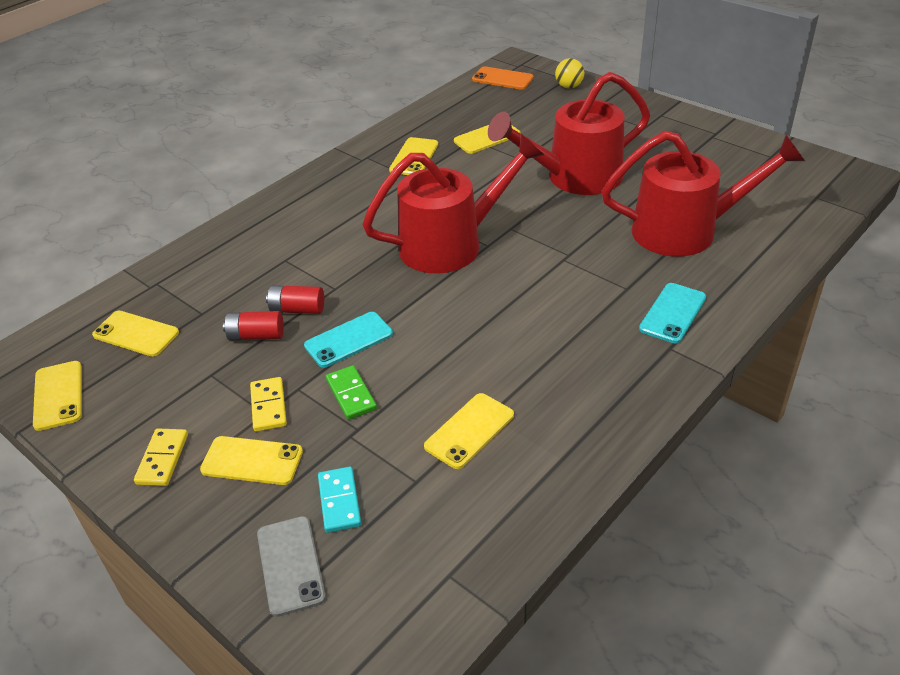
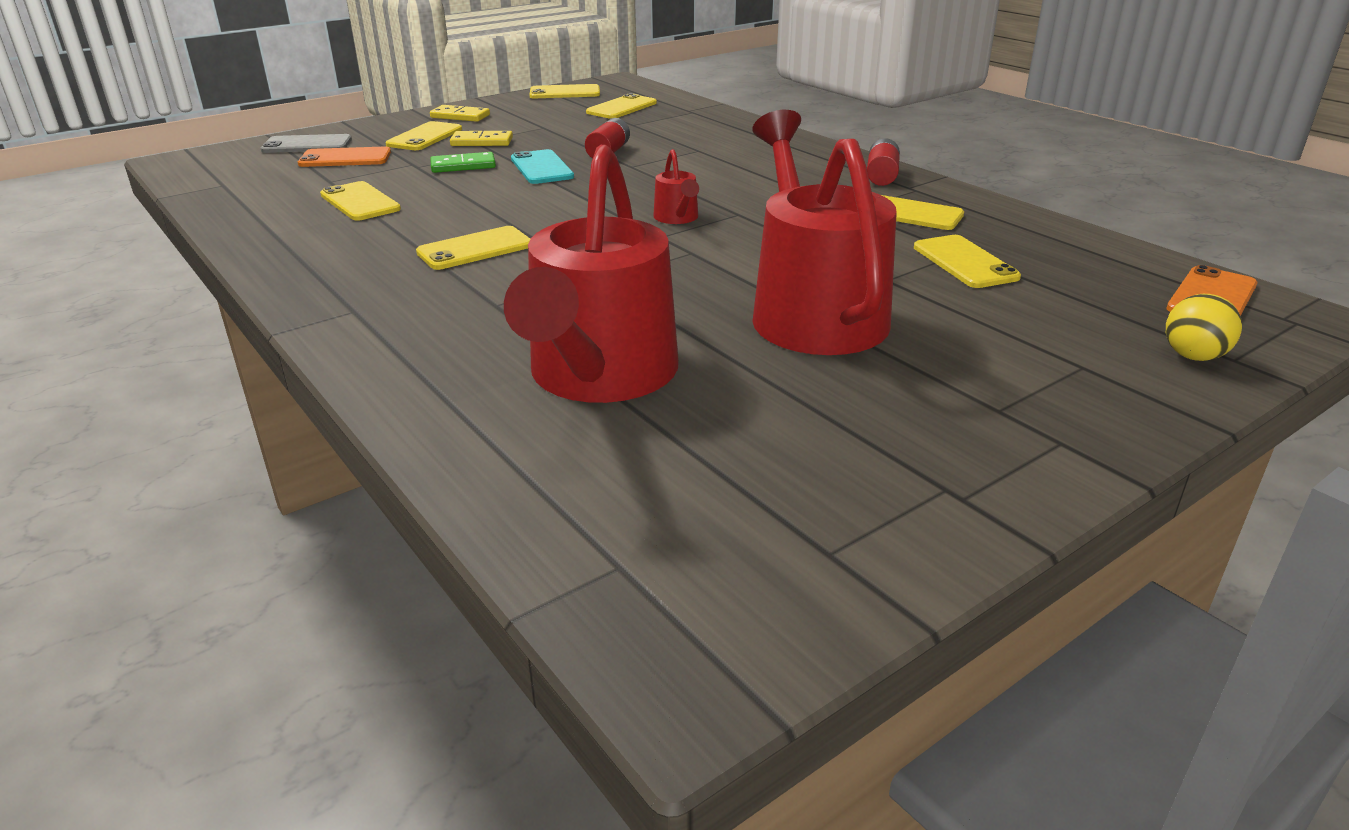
camera: 100 degrees right, 10 degrees down
(256, 335) = (582, 139): red battery -> red battery (881, 176)
(339, 501) = (345, 158): turquoise domino -> orange phone
(452, 243) = (677, 218): red watering can -> red watering can, size x0.41
(545, 324) = (475, 249): none -> yellow phone
(672, 313) = (414, 325): turquoise phone -> none

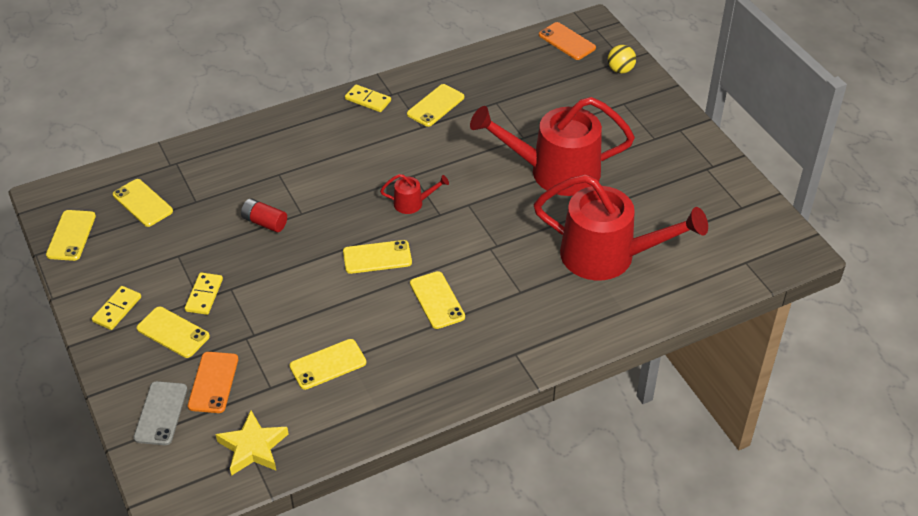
camera: 80 degrees left, 15 degrees up
(238, 183) = (253, 447): none -> yellow star
(463, 166) = (264, 307): green domino -> none
(541, 168) = (287, 262): turquoise phone -> none
(881, 176) = (368, 100): red battery -> yellow domino
(964, 262) = (509, 105): yellow phone -> yellow phone (377, 257)

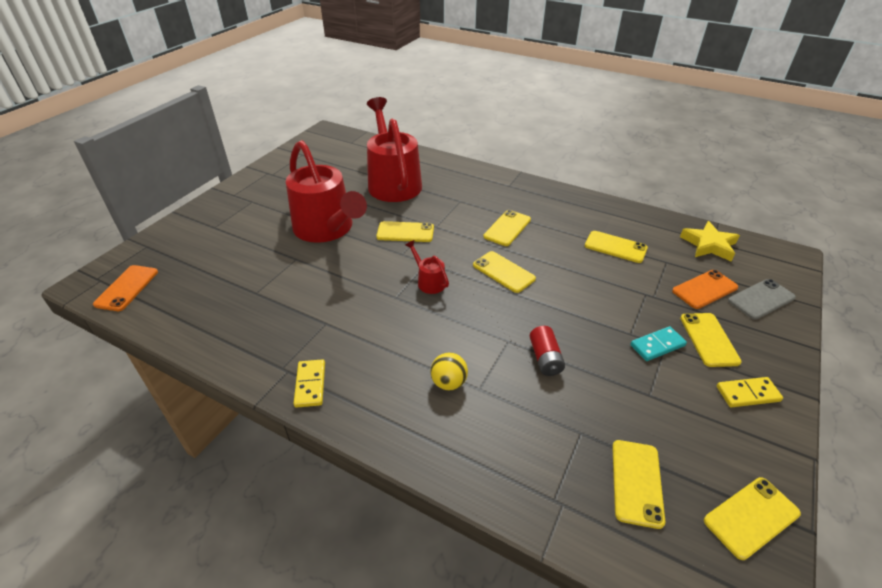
camera: 125 degrees left, 5 degrees down
(204, 295) = (657, 345): yellow domino -> turquoise domino
(435, 106) = (286, 329): yellow phone -> yellow phone (405, 232)
(620, 70) = (164, 243): yellow ball -> yellow ball (449, 383)

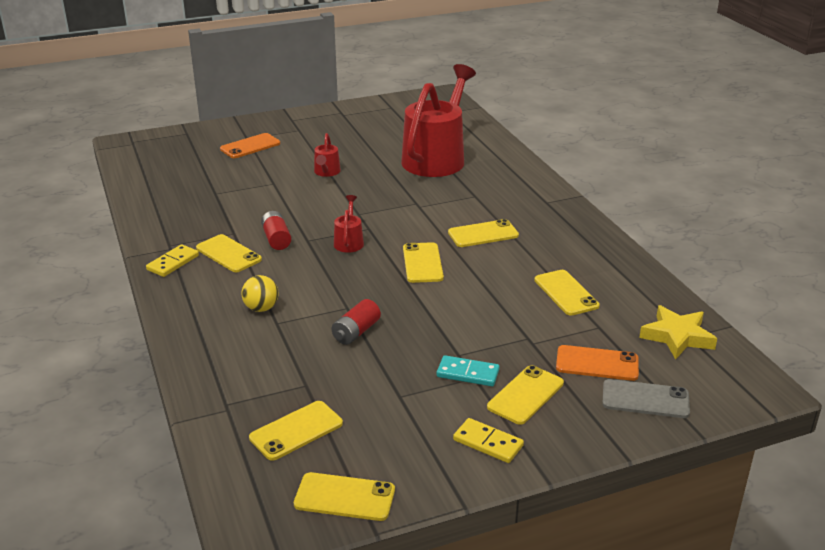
camera: 40 degrees right, 10 degrees down
(127, 288) = (142, 155): orange phone -> orange phone (250, 146)
(327, 229) = (326, 172): red watering can -> red watering can, size x0.41
(370, 309) = (276, 239): none -> red battery
(405, 232) = (386, 200): yellow phone -> yellow phone (228, 254)

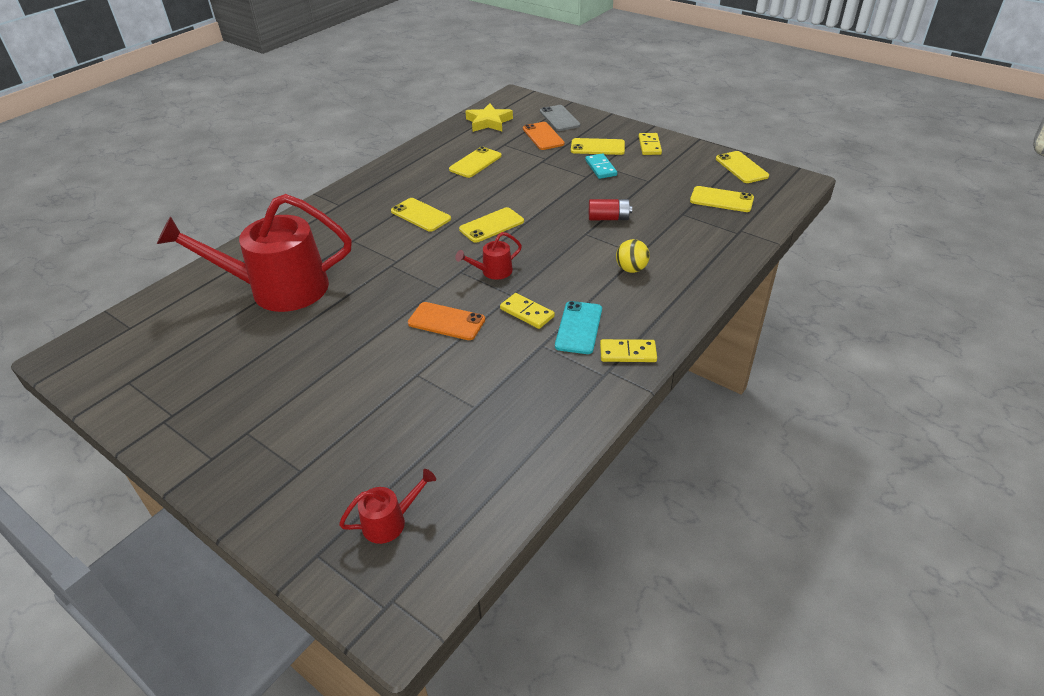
camera: 120 degrees left, 10 degrees up
(228, 254) = (579, 327): yellow phone -> turquoise phone
(250, 146) = (326, 451): orange phone -> orange phone (446, 321)
(276, 239) = (527, 313): red battery -> yellow domino
(326, 172) = (362, 348): red watering can -> red watering can (390, 521)

